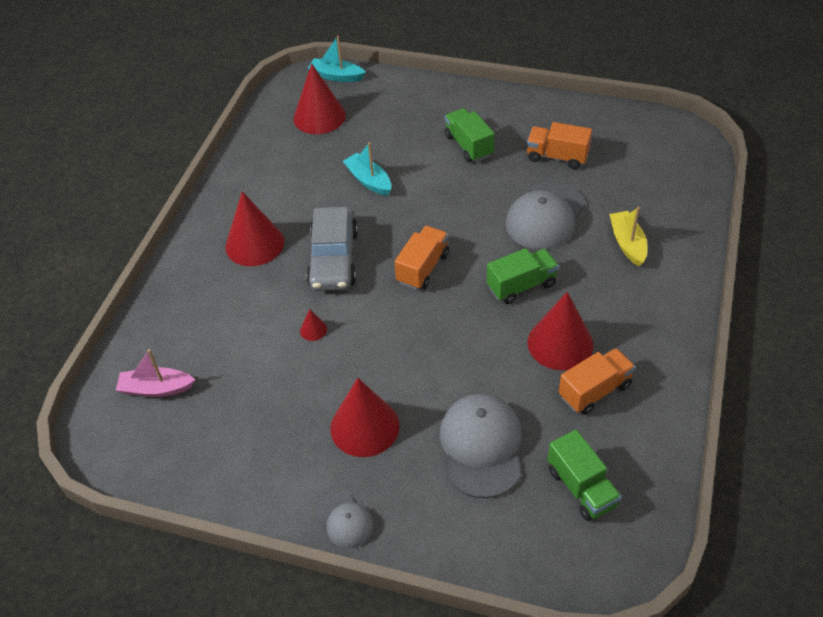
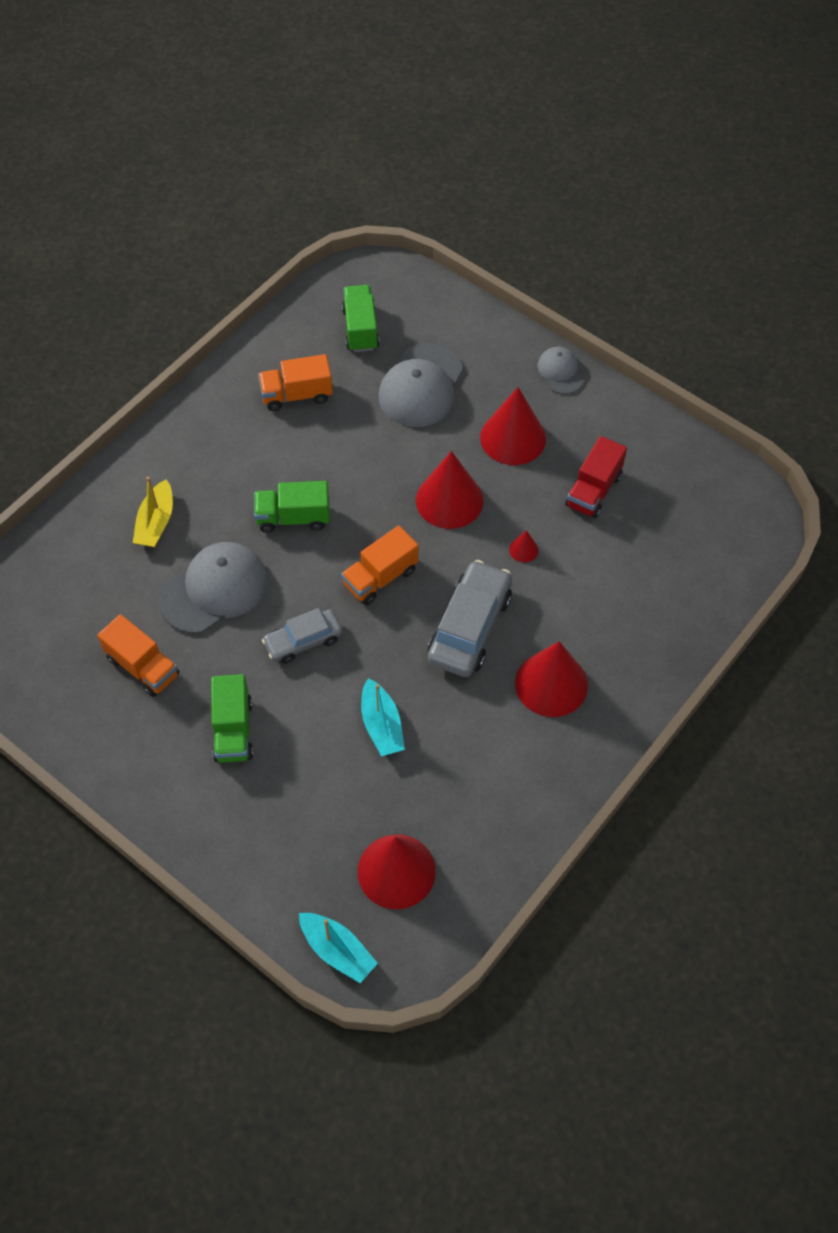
camera: 160 degrees left, 10 degrees up
(156, 389) = (698, 545): pink boat -> none
(268, 404) = (593, 490): none -> red truck
(455, 208) = (303, 641): none -> grey car
(560, 343) = (297, 446): red cone -> red cone (449, 500)

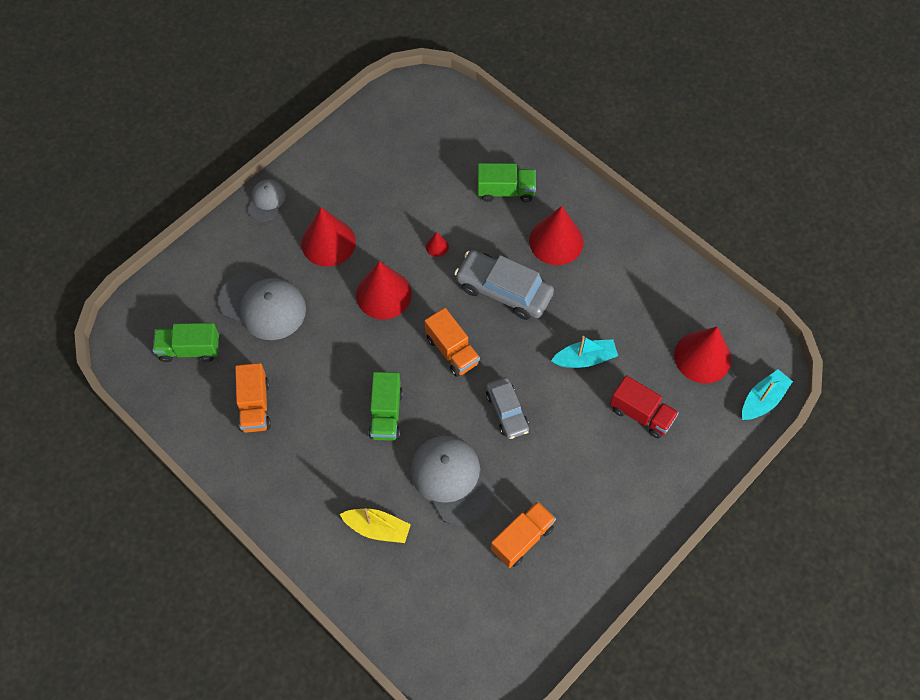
camera: 85 degrees left, 5 degrees up
(233, 730) = (584, 467): green truck -> green truck (505, 191)
(560, 372) = (266, 201): grey cap -> grey cap turned 120 degrees clockwise
(593, 490) = (387, 192): red truck -> red truck (641, 414)

